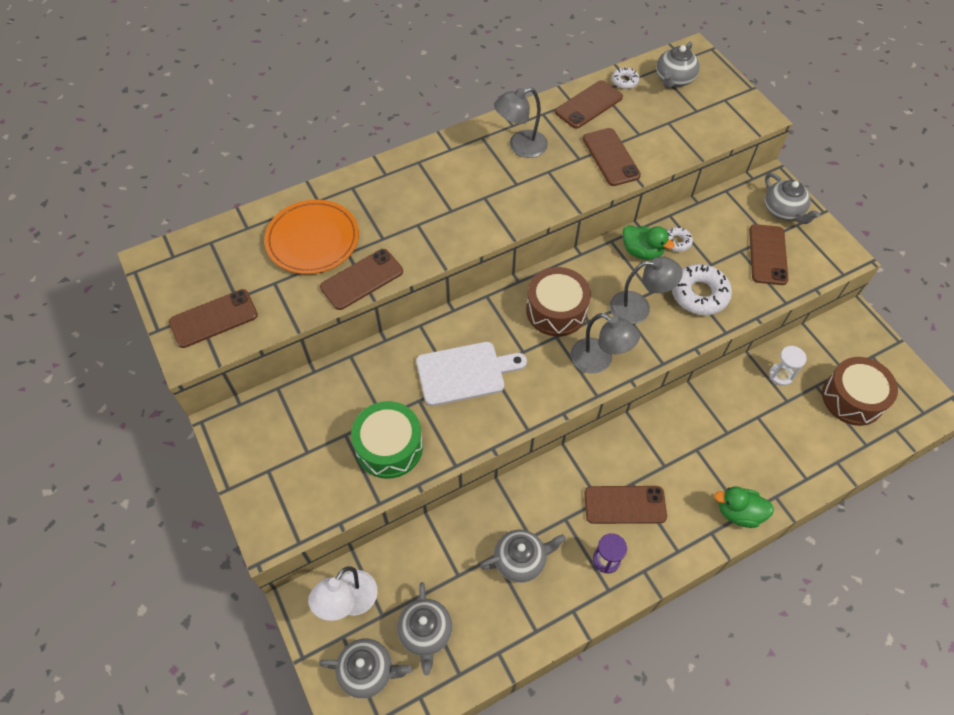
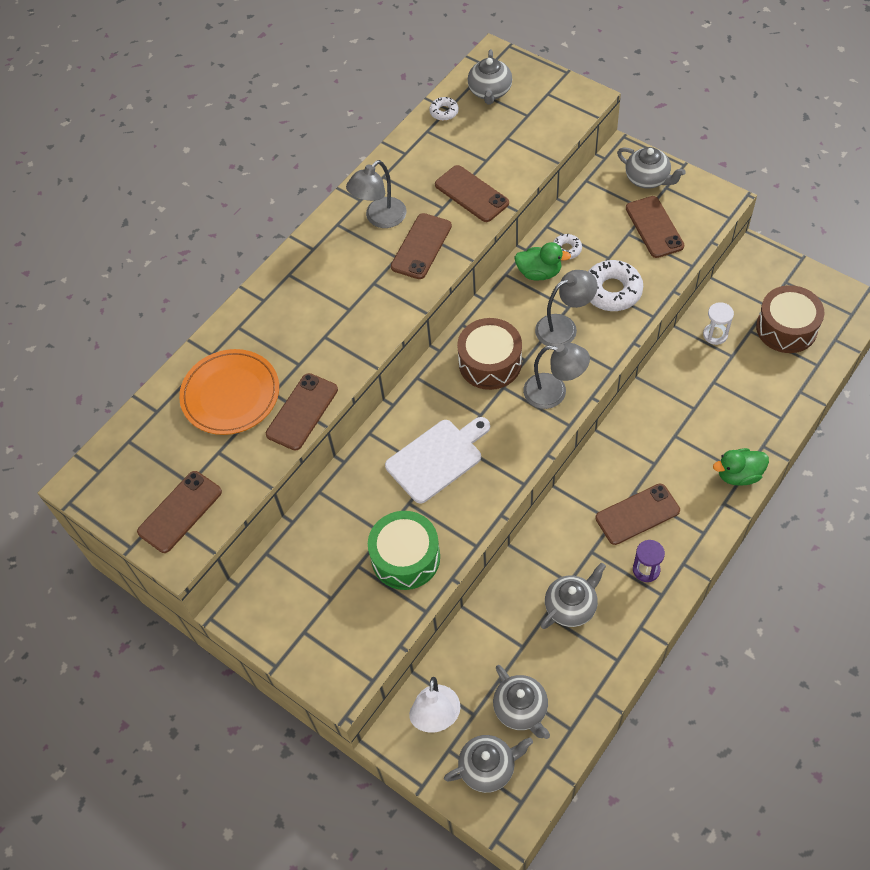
camera: 20 degrees left, 0 degrees up
(589, 105) = (422, 150): brown phone -> brown phone (421, 246)

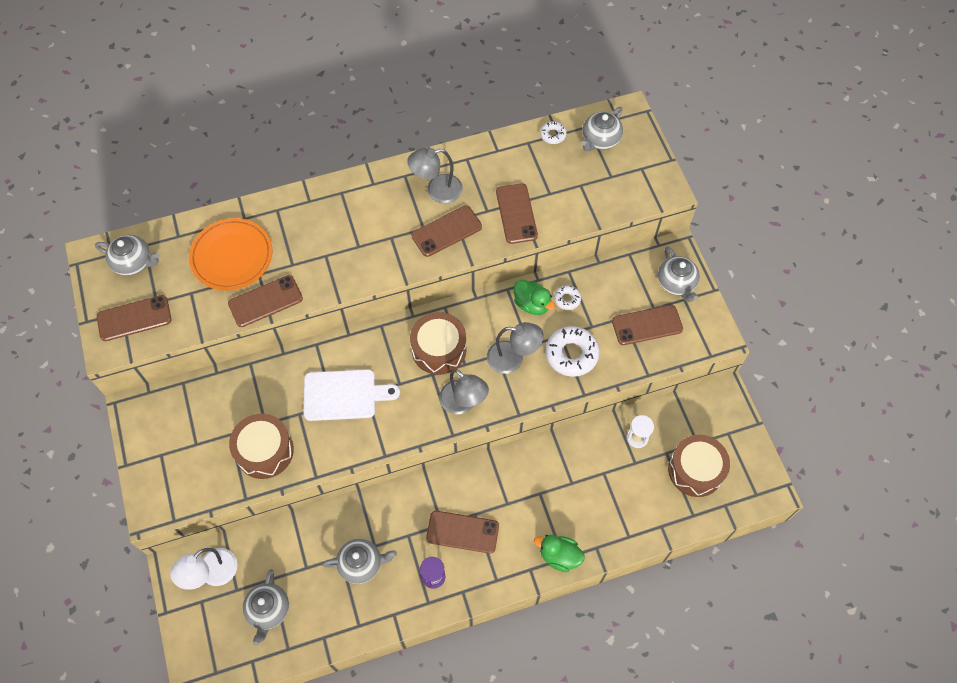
camera: 30 degrees right, 5 degrees up
(405, 557) = (264, 451): green drum -> brown drum
(488, 767) = (215, 633): grey teapot -> grey teapot (134, 262)
(654, 227) = (647, 325): brown phone -> brown phone turned 60 degrees clockwise

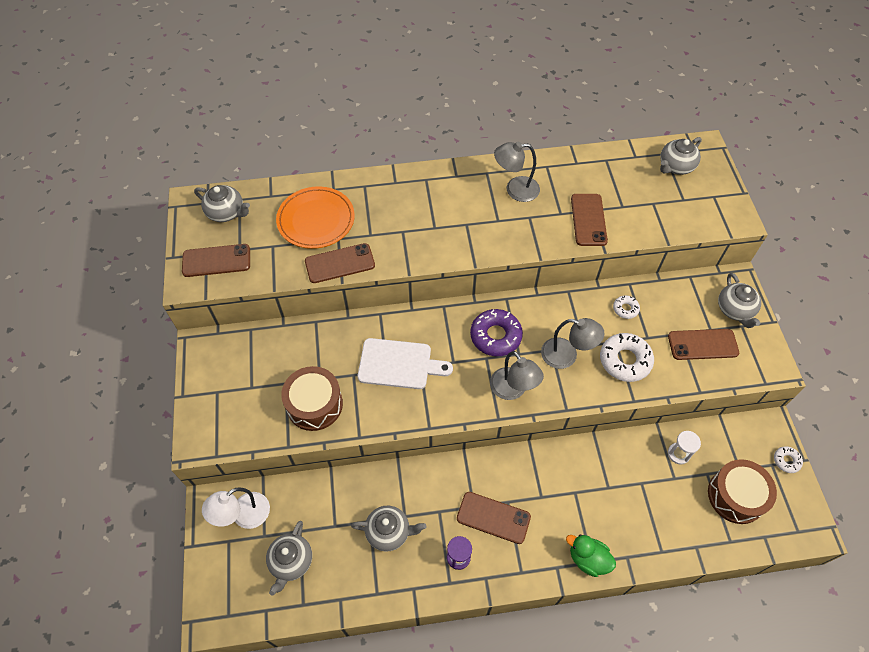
camera: 10 degrees right, 5 degrees down
(439, 349) = (495, 336): brown drum -> purple donut
(446, 231) = (520, 226): brown phone -> none
(532, 304) = (590, 308): green duck -> none
(553, 135) = (630, 156): white donut -> white donut (786, 461)

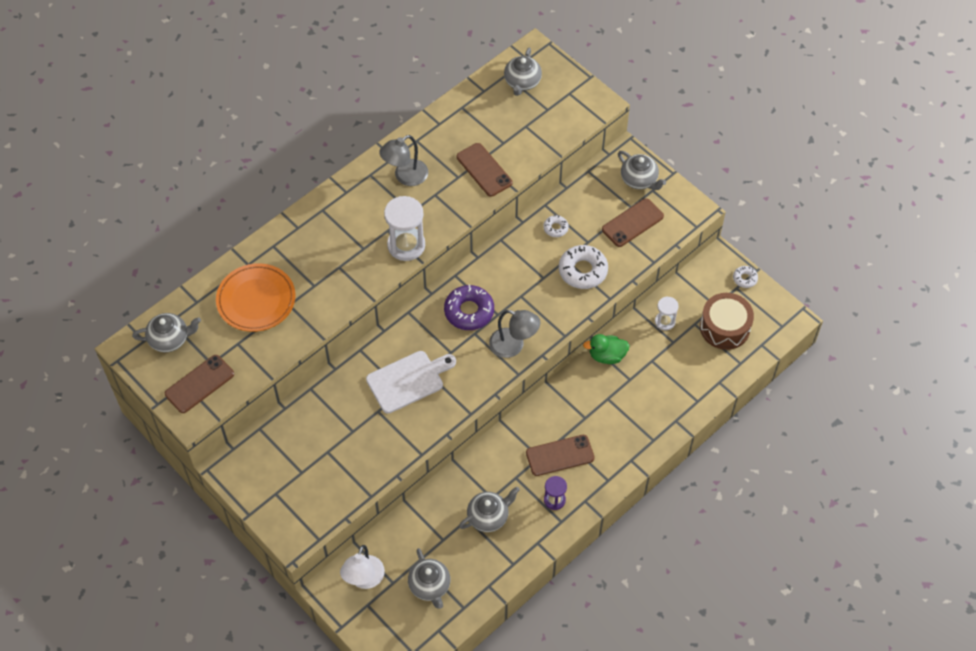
camera: 35 degrees left, 0 degrees up
(314, 404) = (365, 453): brown drum -> none
(340, 263) = (308, 324): brown phone -> none
(472, 245) = (406, 245): none -> white hourglass
(566, 355) = (536, 293): grey lamp -> none
(588, 559) = (649, 440): green duck -> green duck (607, 356)

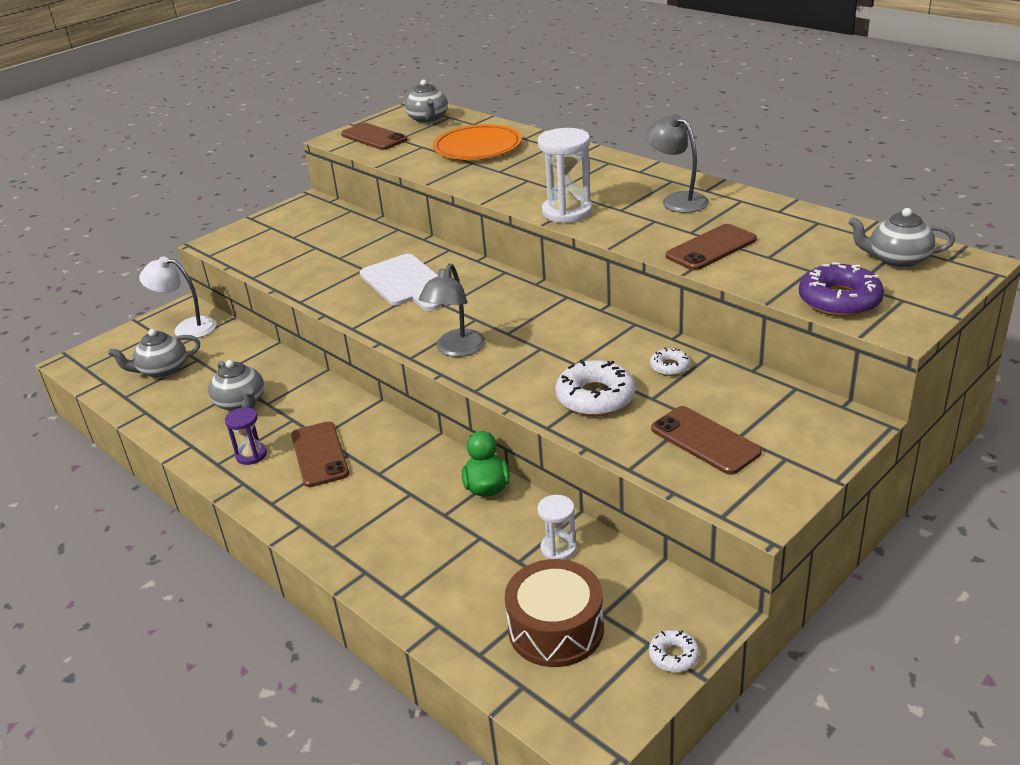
camera: 90 degrees right, 25 degrees down
(469, 311) = (510, 312): purple donut -> purple donut (839, 300)
(639, 180) = (802, 442): grey teapot -> none

